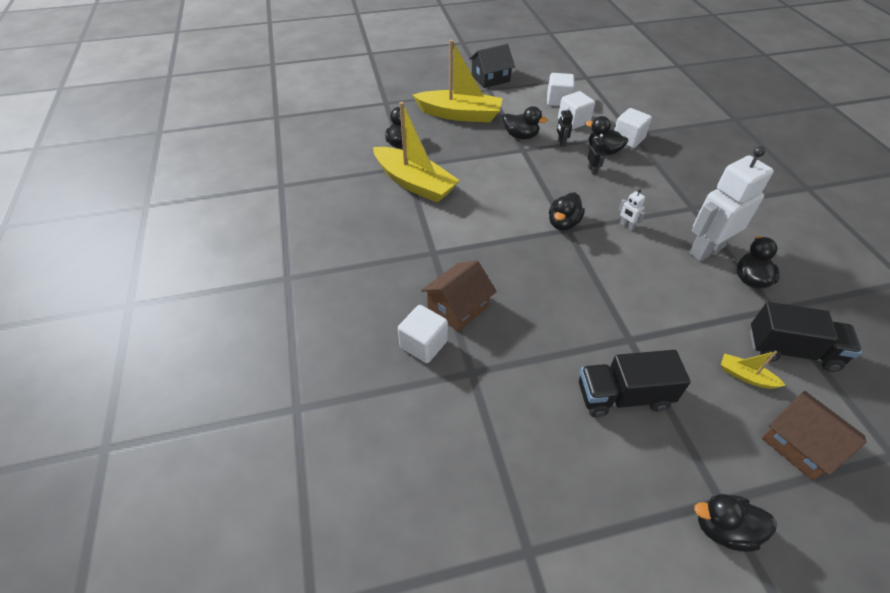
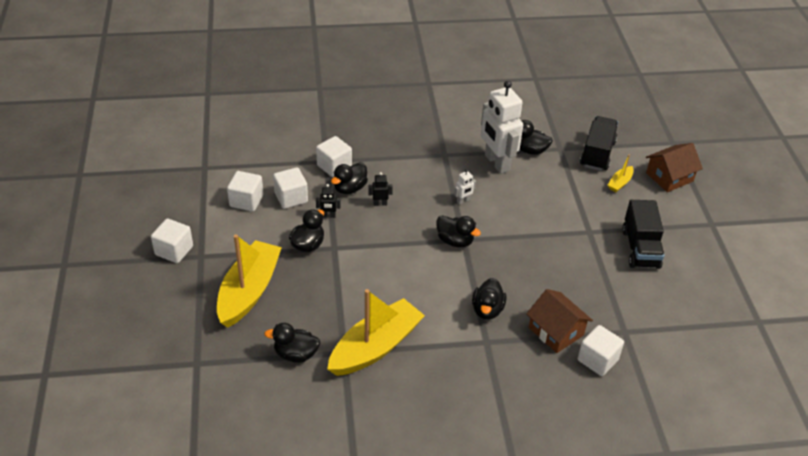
camera: 85 degrees left, 5 degrees down
(490, 78) = (174, 250): black house -> white cube
(723, 528) = (729, 228): black duck -> black duck (487, 310)

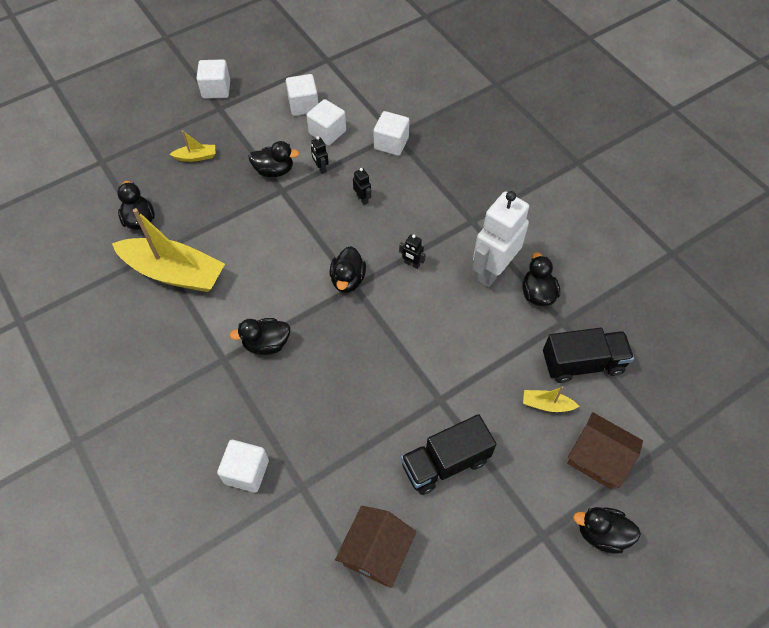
camera: 65 degrees right, 15 degrees up
(249, 291) = (196, 157): yellow boat -> yellow boat, size x0.43
(350, 188) = (368, 168): black duck -> black duck (601, 533)
(463, 201) = (412, 264): white robot -> black robot
(556, 331) = (268, 417): brown house -> brown house (376, 552)

